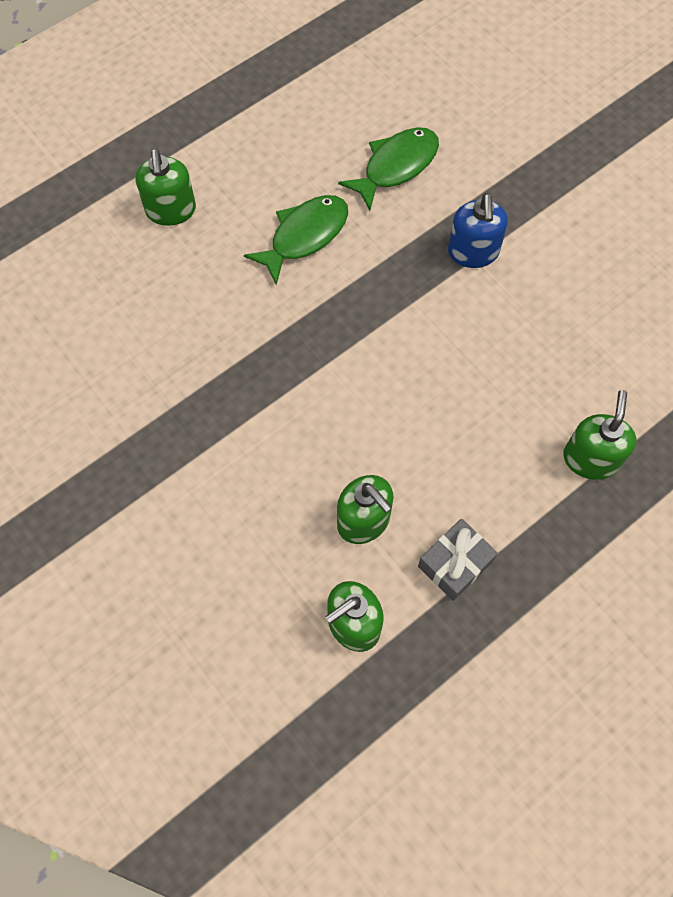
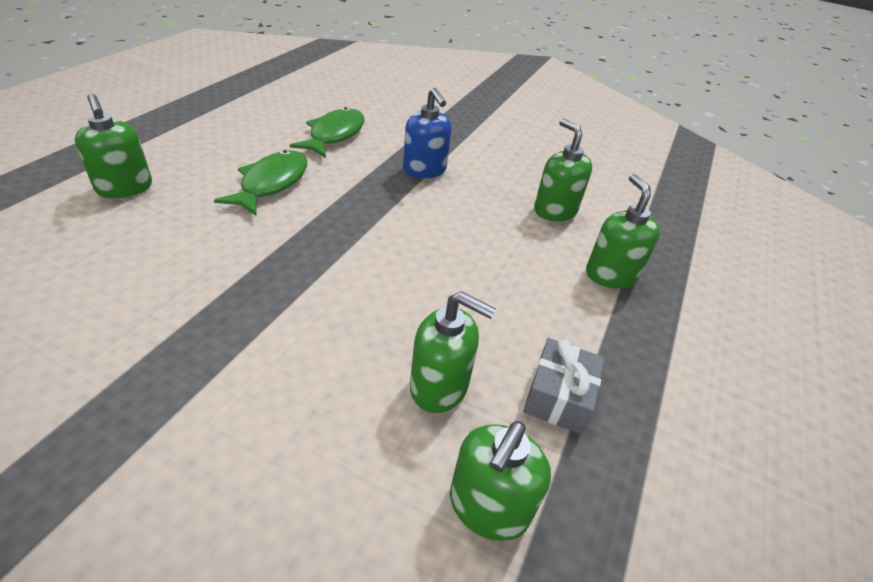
camera: 30 degrees left, 25 degrees down
(587, 355) = (555, 211): none -> green soap dispenser

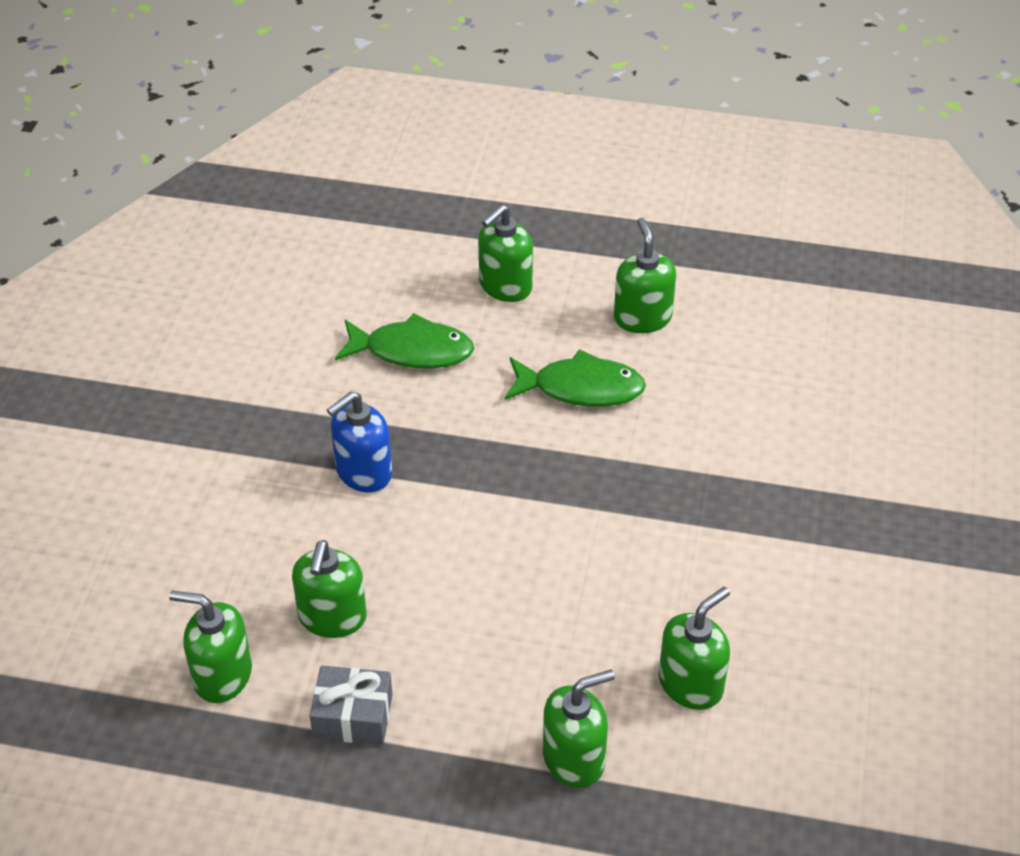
camera: 80 degrees right, 5 degrees up
(227, 143) = (642, 317): none -> green soap dispenser
(334, 135) = (732, 403): green fish -> green fish (412, 351)
(425, 170) = (705, 519): blue soap dispenser -> blue soap dispenser (363, 472)

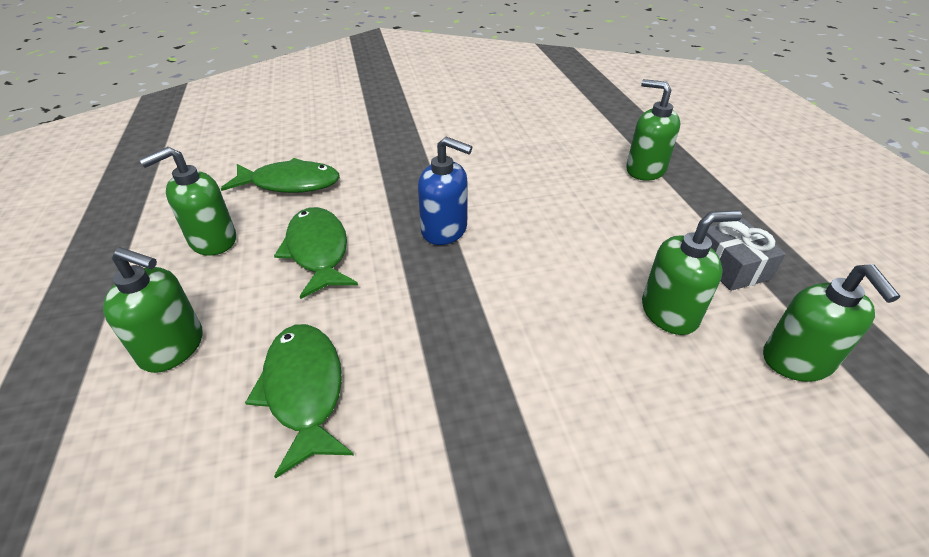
camera: 115 degrees left, 5 degrees down
(363, 472) = (502, 359): blue soap dispenser -> blue soap dispenser (445, 230)
(691, 684) = (554, 146): green soap dispenser -> none
(725, 388) = (290, 183): none -> green fish

